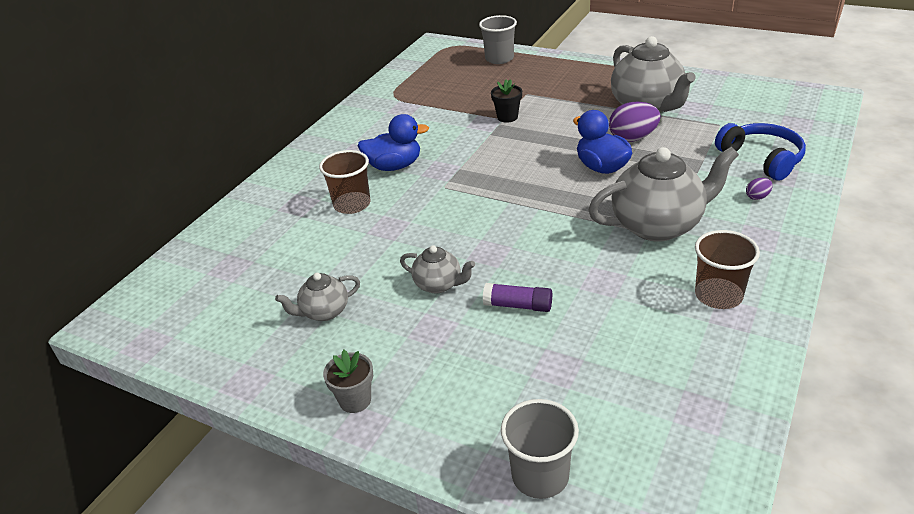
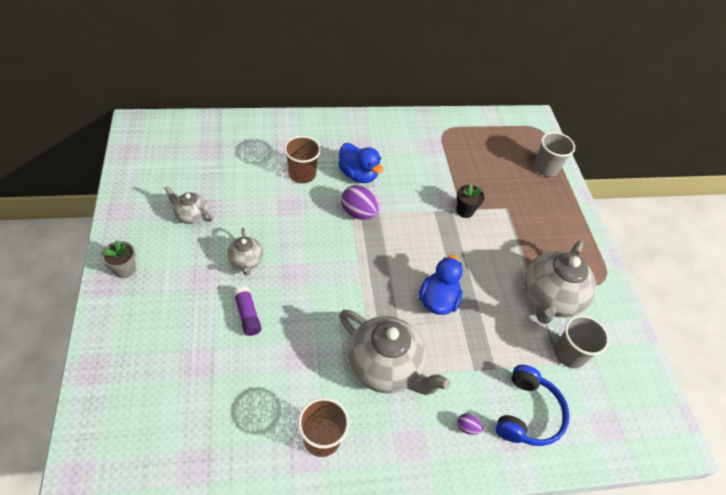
camera: 45 degrees right, 15 degrees up
(540, 476) = (102, 392): grey cup -> grey cup (569, 354)
(632, 138) = (493, 306): purple egg -> purple egg (358, 213)

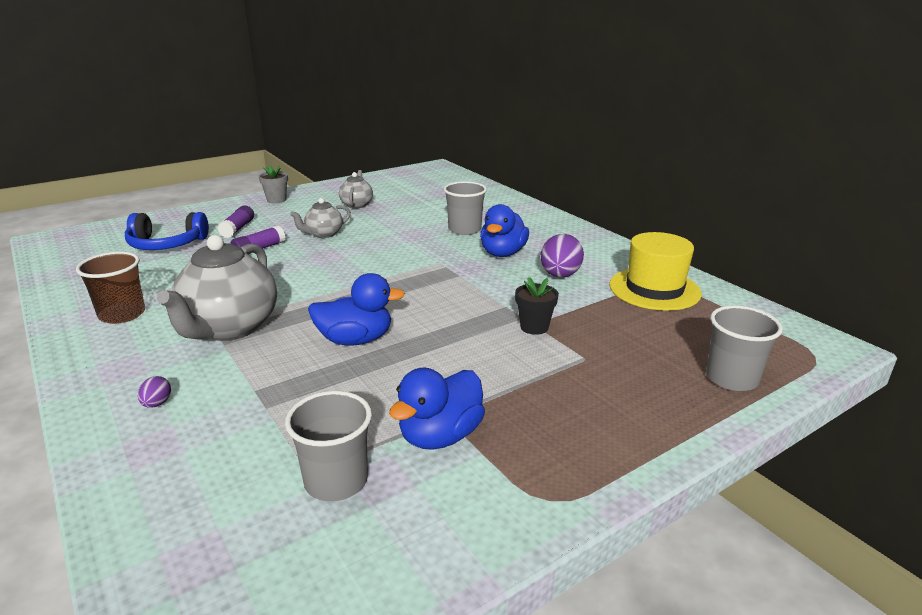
camera: 70 degrees right, 25 degrees down
(183, 319) = (238, 229): none -> purple glue stick
(302, 174) = (464, 229): brown cup -> grey cup
(358, 213) = (444, 266): purple egg -> purple egg (560, 275)
(449, 138) = (654, 289): none -> yellow hat
(527, 413) = (195, 454): blue headphones -> blue headphones (166, 244)
(549, 298) = (440, 436): grey teapot -> blue duck

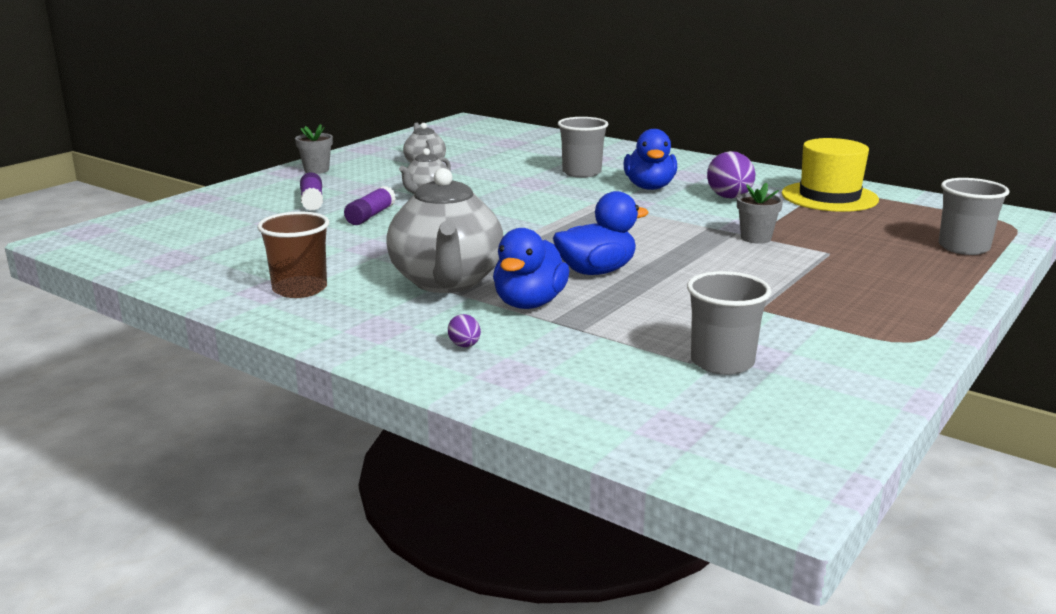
camera: 20 degrees left, 5 degrees down
(166, 244) = (244, 225): blue headphones -> none
(440, 436) = (772, 321): blue duck -> blue duck (529, 303)
(534, 327) = (756, 238): black flower pot -> grey flower pot

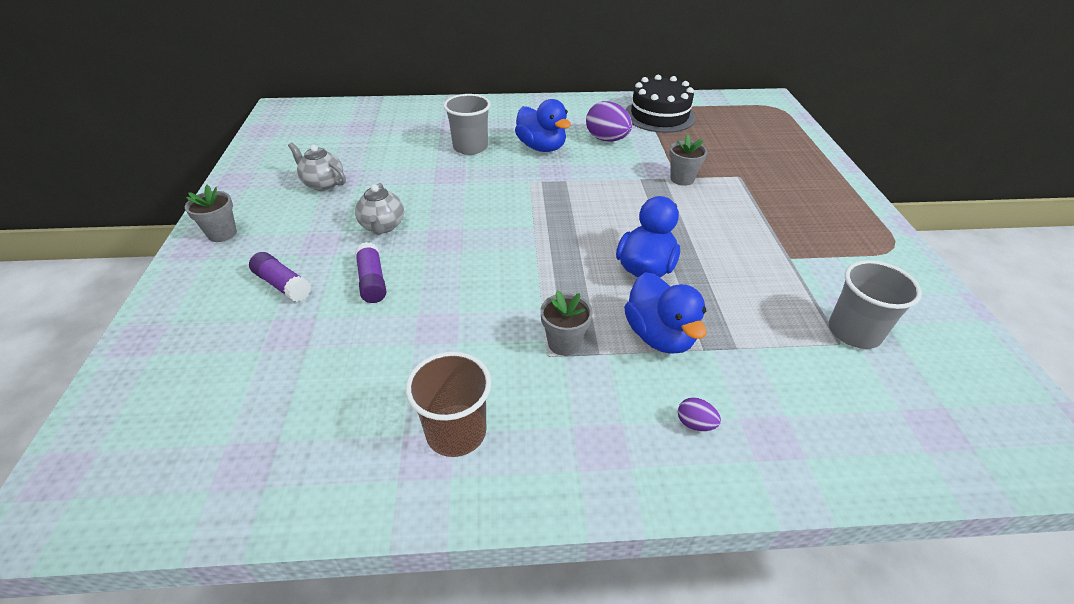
camera: 40 degrees left, 20 degrees up
(446, 282) = (564, 343): grey teapot -> grey flower pot
(829, 197) = (659, 116): yellow hat -> black cake
(963, 247) = (789, 140): grey cup -> none

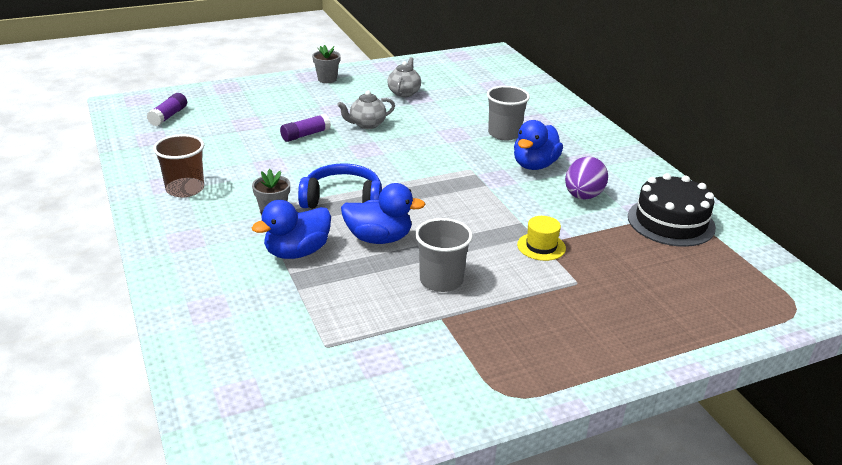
camera: 70 degrees right, 10 degrees down
(283, 285) = (288, 110): purple glue stick -> purple glue stick (168, 116)
(554, 279) = (342, 199): none -> blue headphones
(682, 179) = (541, 246): grey flower pot -> yellow hat
(695, 424) = (213, 274): purple egg -> none
(854, 332) = (345, 355): grey cup -> grey cup (441, 280)

